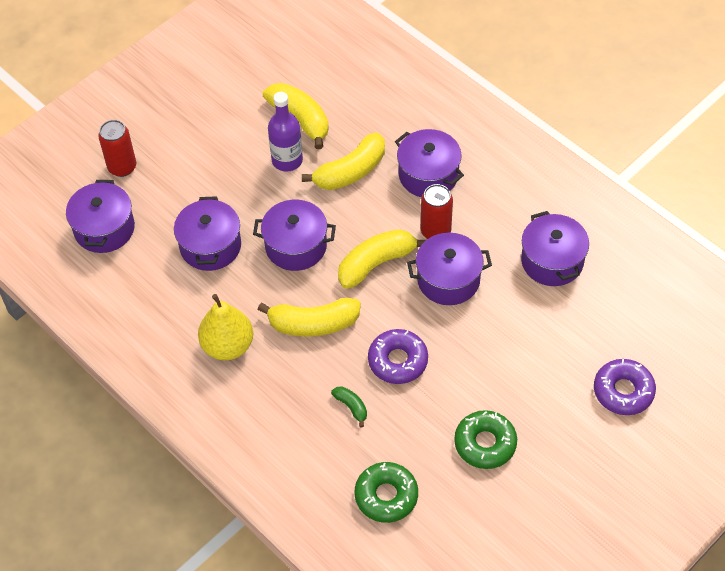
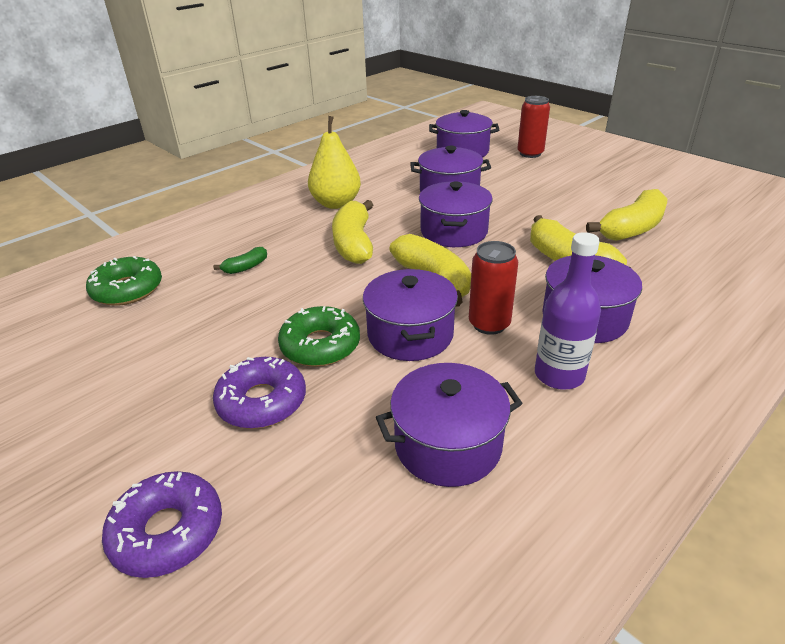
camera: 90 degrees right, 20 degrees down
(287, 160) = (568, 223): purple bottle -> purple bottle (559, 375)
(398, 361) = (295, 296): purple donut -> purple donut (262, 402)
(485, 443) = (152, 363): green donut -> green donut (320, 345)

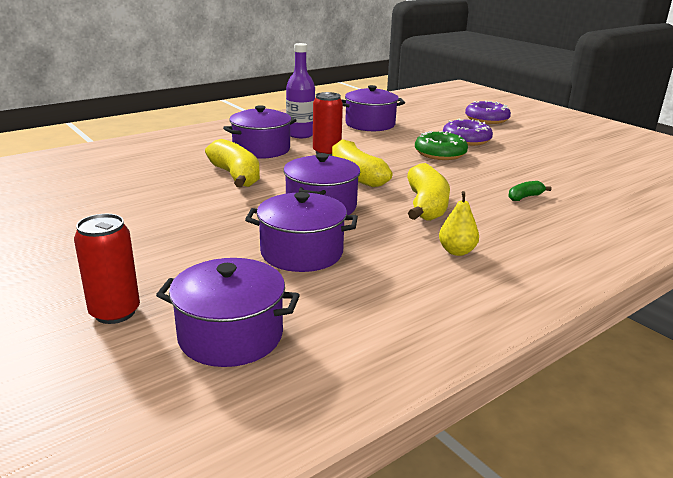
camera: 175 degrees left, 10 degrees down
(127, 290) = (617, 191): green donut -> none
(336, 203) = (456, 251): yellow pear -> yellow pear, size x0.57
(410, 334) = (381, 153): purple pot -> none
(632, 229) = (143, 192): yellow banana -> none

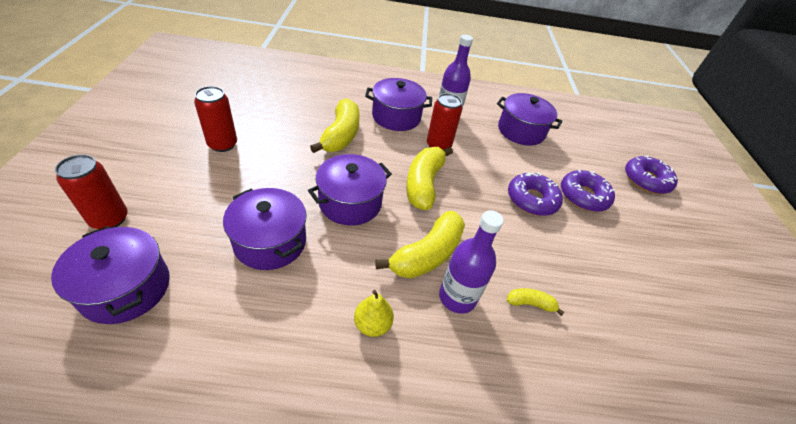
camera: 35 degrees right, 20 degrees up
(131, 223) = (222, 144): none -> red can
(440, 153) = (532, 200): green donut -> purple donut
(481, 214) = (457, 297): none -> purple bottle
(525, 197) = (530, 304): green banana -> yellow banana

